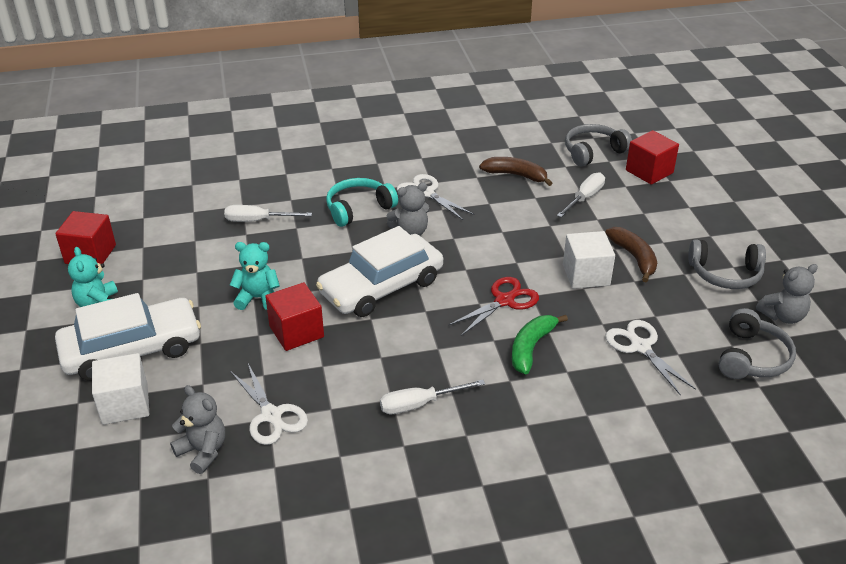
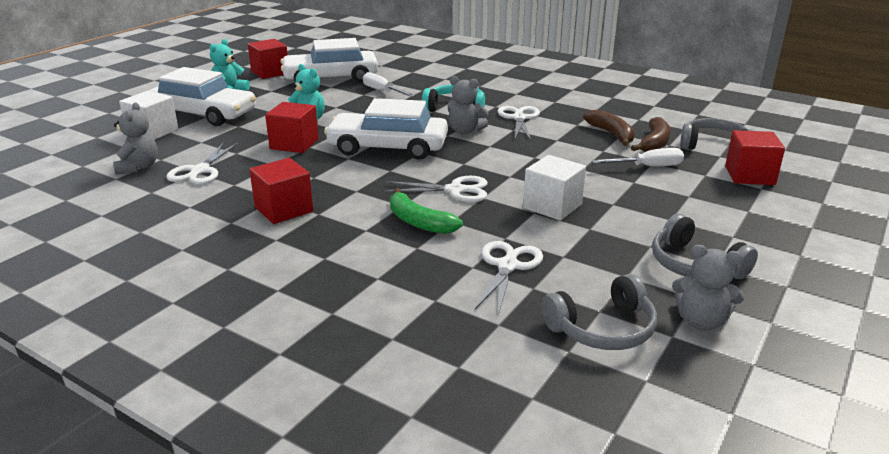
camera: 45 degrees right, 10 degrees down
(173, 228) = (331, 78): none -> white car
(419, 404) = (284, 209): white screwdriver -> red cube
(504, 301) = (455, 190): red scissors -> white scissors
(531, 348) = (419, 222): green banana -> green banana turned 120 degrees counterclockwise
(634, 257) = (619, 216): brown banana -> brown banana (654, 143)

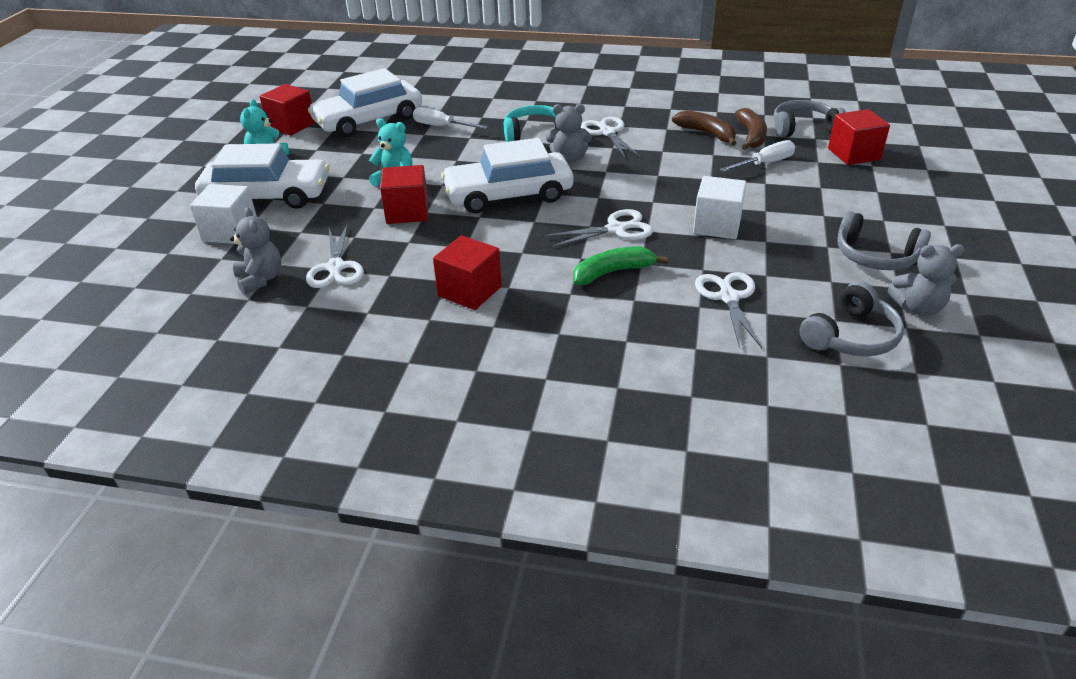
camera: 20 degrees left, 10 degrees up
(419, 222) = (613, 272): green banana -> green banana turned 135 degrees clockwise

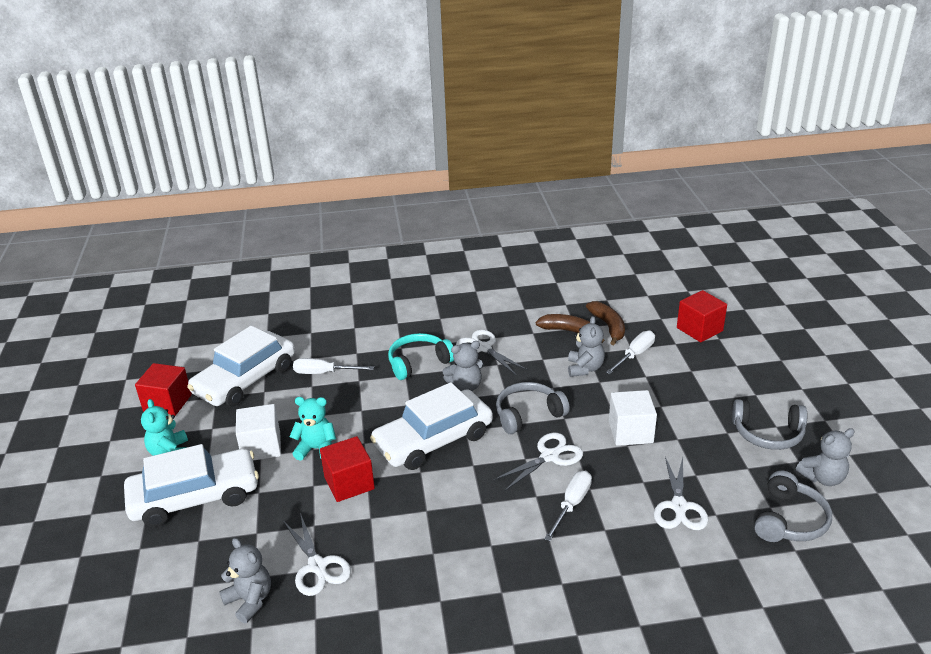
camera: 20 degrees left, 5 degrees down
(230, 232) = (183, 551): white cube -> white cube (261, 447)
(470, 291) = (459, 559): red cube -> none
(613, 272) = (571, 504): green banana -> white screwdriver
(702, 165) = (585, 368): none -> grey teddy bear
(729, 297) = (679, 506): white scissors -> white scissors turned 150 degrees counterclockwise
(803, 128) = (646, 309): grey headphones -> grey headphones (528, 414)

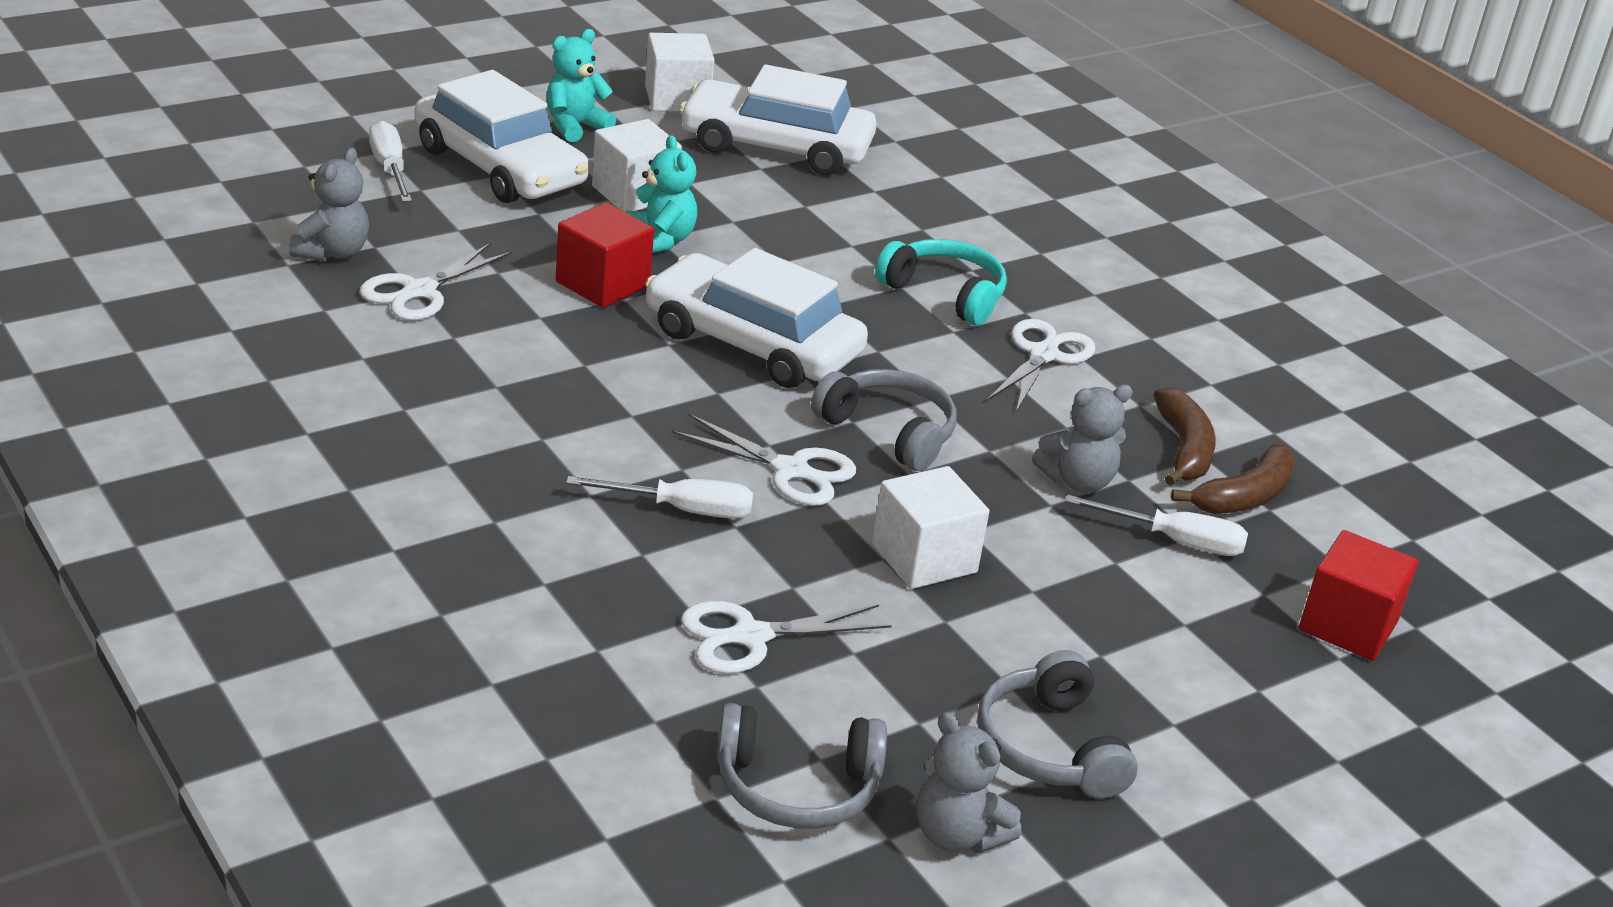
camera: 60 degrees right, 0 degrees up
(167, 403) = (677, 99): red cube -> white cube
(324, 373) = (845, 210): white screwdriver -> white screwdriver (390, 169)
(465, 386) = (916, 353): grey teddy bear -> none

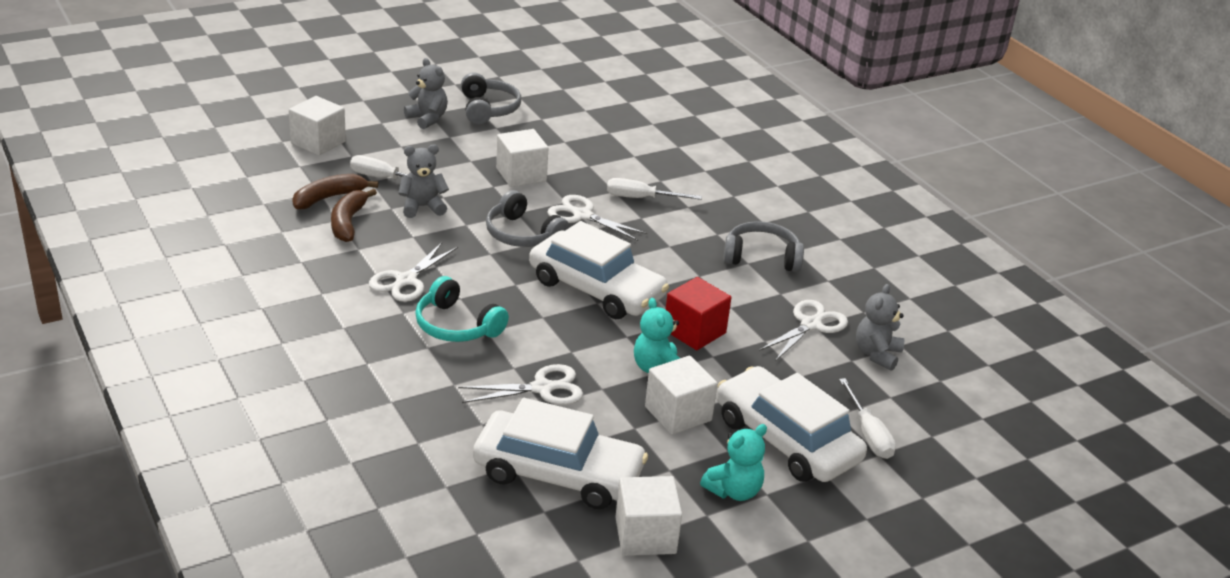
camera: 175 degrees left, 0 degrees up
(751, 636) = (610, 148): white scissors -> white scissors (542, 388)
(797, 787) = (596, 103): grey headphones -> grey headphones (761, 257)
(957, 835) = (536, 88): grey teddy bear -> grey teddy bear (427, 119)
(1348, 625) = (318, 142): red cube -> white cube

